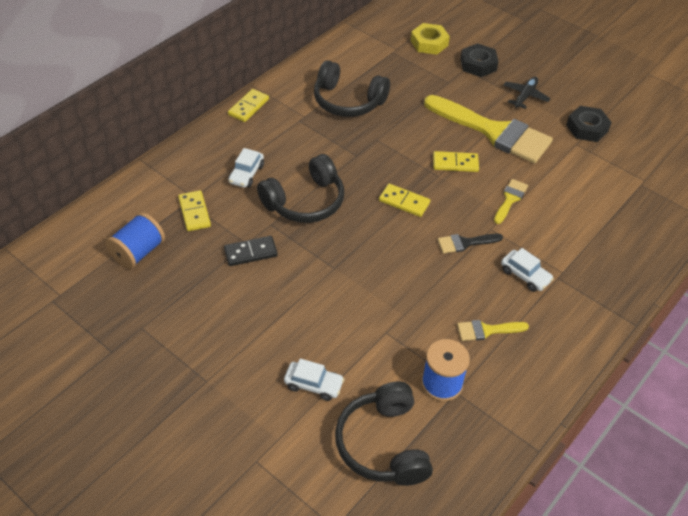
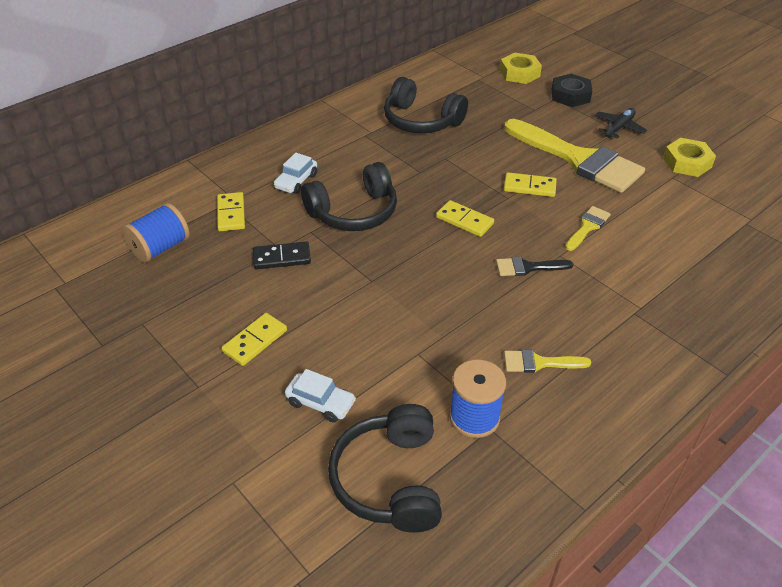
camera: 10 degrees right, 5 degrees down
(248, 107) = (314, 120): yellow domino -> yellow domino (255, 341)
(525, 275) = (594, 307): white car -> none
(587, 128) = (687, 162): black nut -> yellow nut

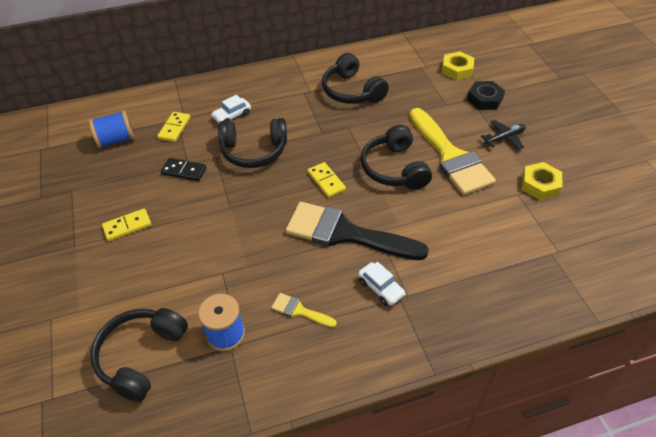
camera: 25 degrees right, 5 degrees up
(320, 403) = (137, 285): white car -> white car (381, 288)
(528, 267) = (346, 233): black brush -> black brush, size x2.31
(529, 187) = (394, 168): yellow domino -> black headphones
(587, 227) = (415, 215): yellow brush -> none

